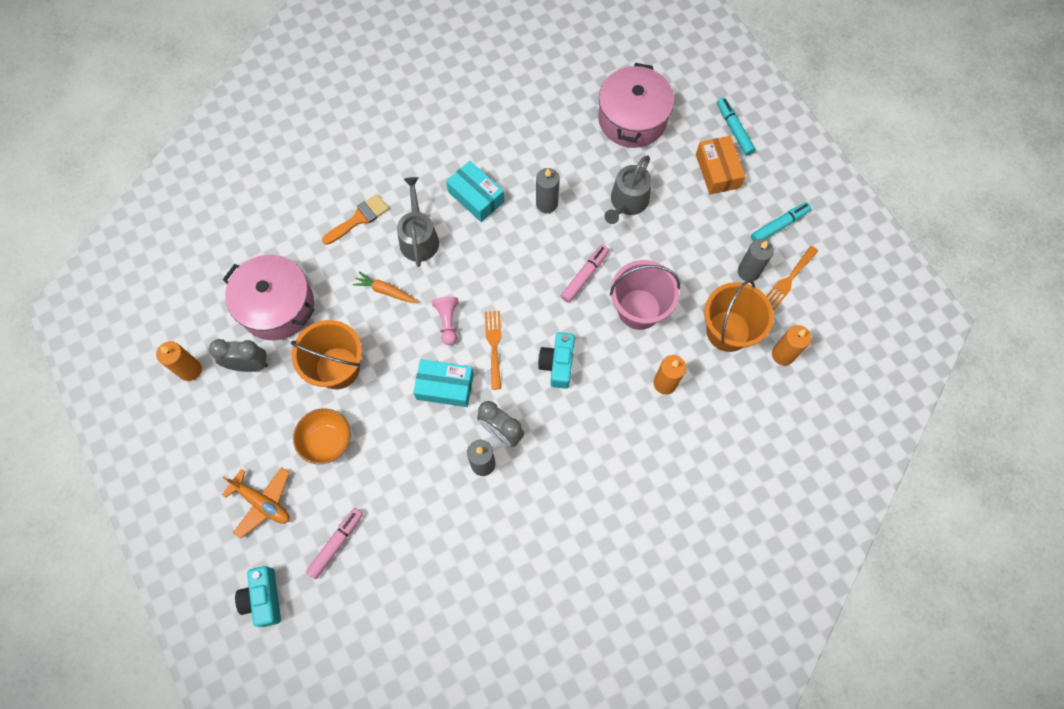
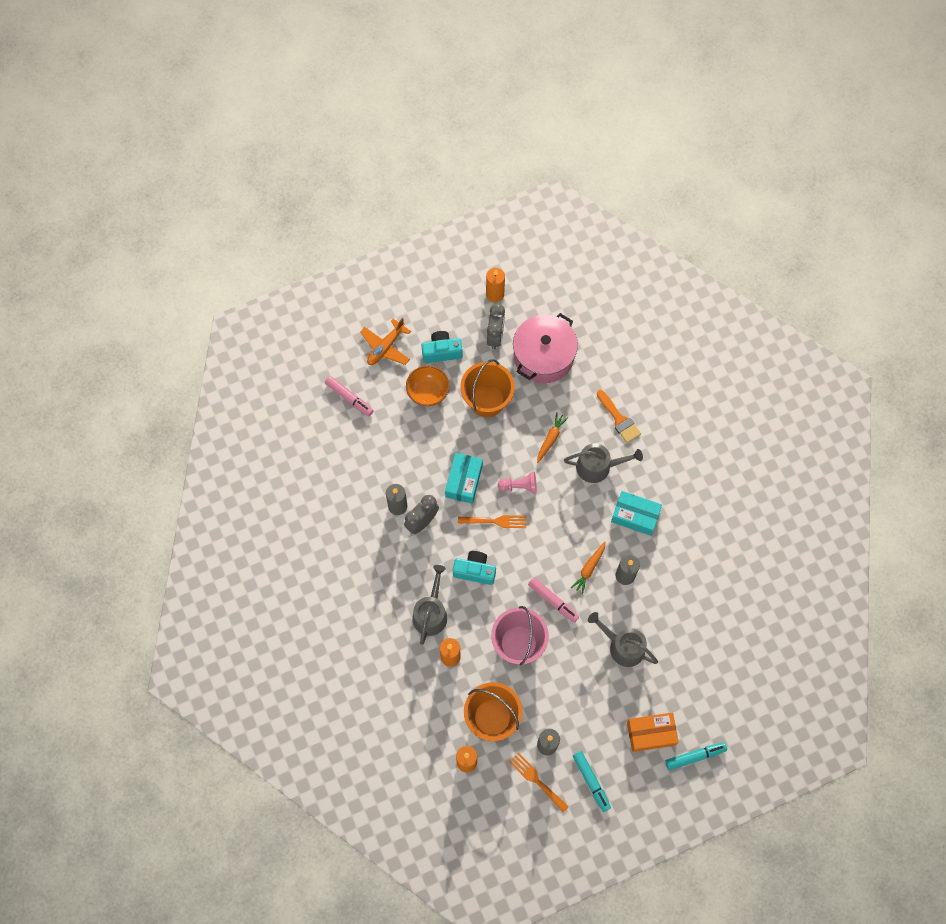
camera: 95 degrees right, 0 degrees up
(264, 598) = (316, 349): turquoise camera -> turquoise camera (441, 352)
(476, 197) = (635, 516): turquoise box -> turquoise box turned 60 degrees clockwise
(542, 240) = (589, 568): none -> orange carrot
(615, 410) = (431, 613): none -> grey watering can
(632, 119) = (710, 662): pink pot -> none

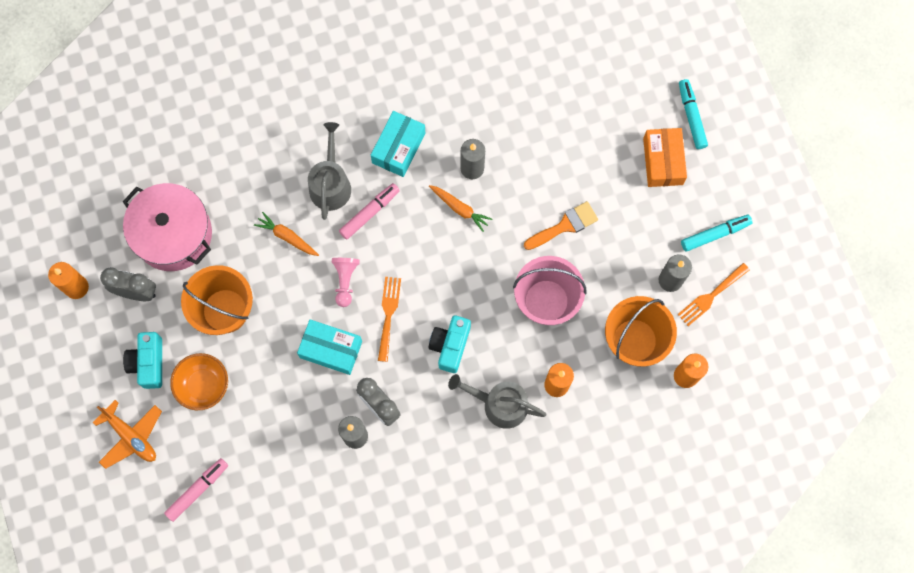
camera: 85 degrees left, 5 degrees up
(553, 601) = (496, 255): pink marker -> pink marker (370, 213)
(619, 419) = (271, 152): orange brush -> orange brush (564, 225)
(623, 646) = (558, 181): grey watering can -> none

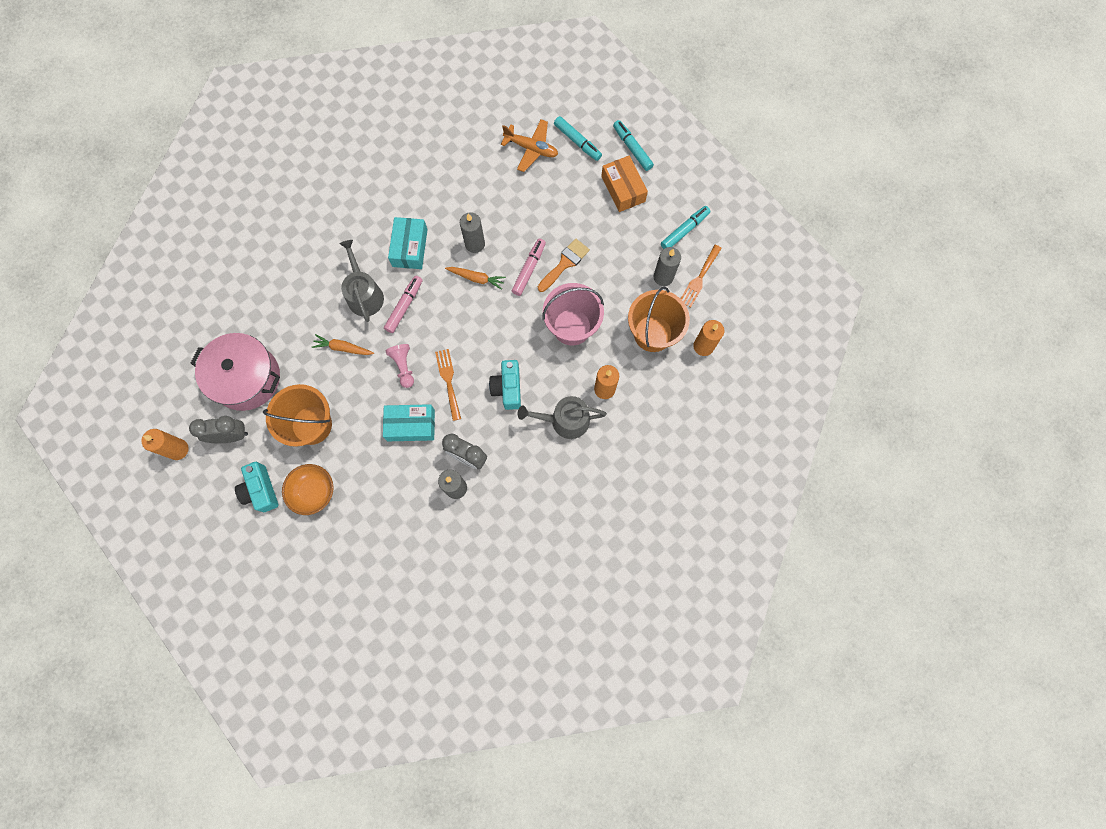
camera: 20 degrees left, 0 degrees up
(131, 436) = (266, 556): orange plane -> orange plane (531, 148)
(198, 490) = (339, 580): pink marker -> pink marker (529, 269)
(631, 87) = (577, 142): none -> turquoise marker

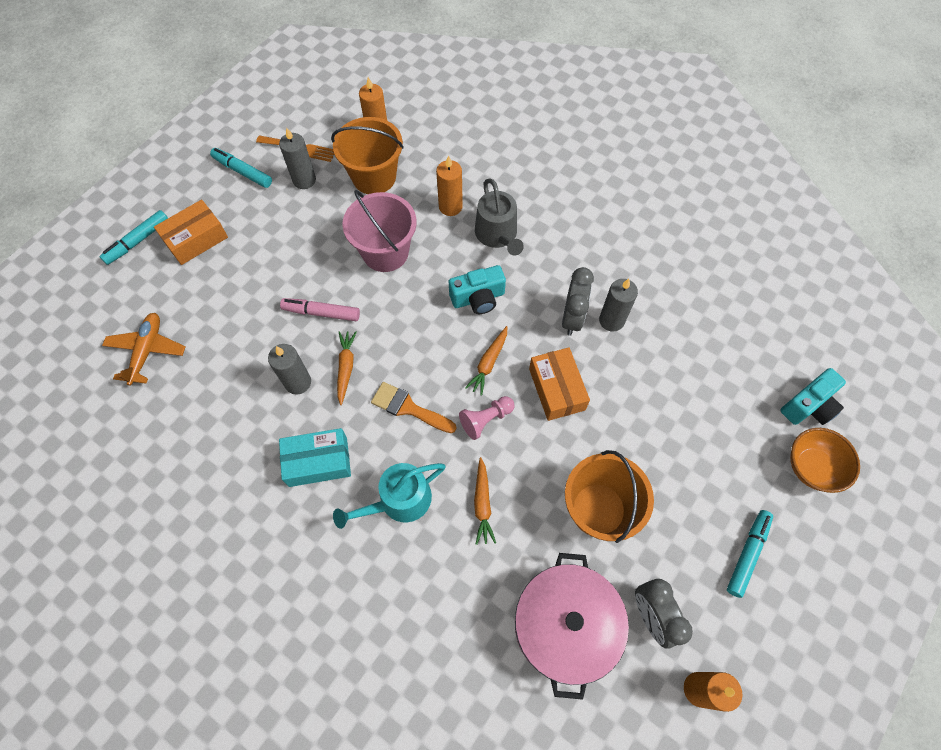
camera: 105 degrees left, 10 degrees down
(261, 490) = (704, 546): turquoise camera -> turquoise camera (808, 406)
(314, 492) = (679, 477): orange bowl -> orange bowl (812, 467)
(364, 294) = (399, 501): grey watering can -> turquoise watering can
(404, 306) = (404, 443): pink marker -> none
(411, 425) = (556, 389): turquoise box -> orange box
(448, 381) = (488, 363): orange fork -> orange carrot
(565, 263) = (306, 277): orange brush -> orange brush (408, 408)
(577, 142) = (132, 301): turquoise marker -> turquoise marker (747, 554)

